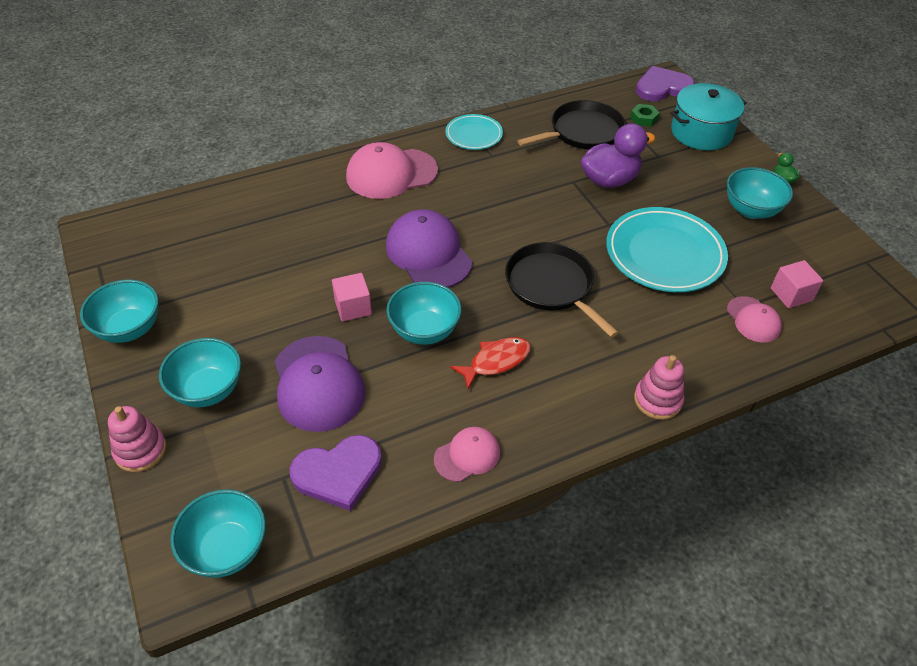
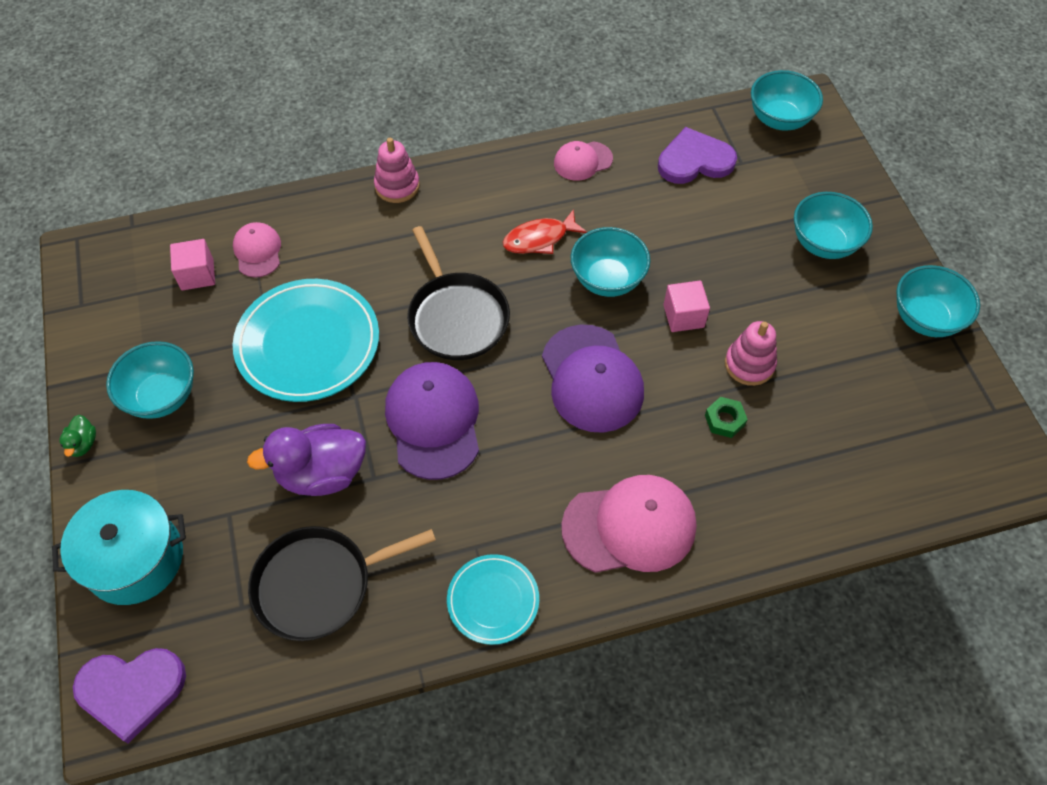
camera: 170 degrees left, 10 degrees up
(140, 450) = (871, 197): pink stacking toy -> pink stacking toy (749, 364)
(318, 383) = (717, 237): purple cap -> purple cap (433, 421)
(644, 118) = (207, 606): green nut -> green nut (724, 420)

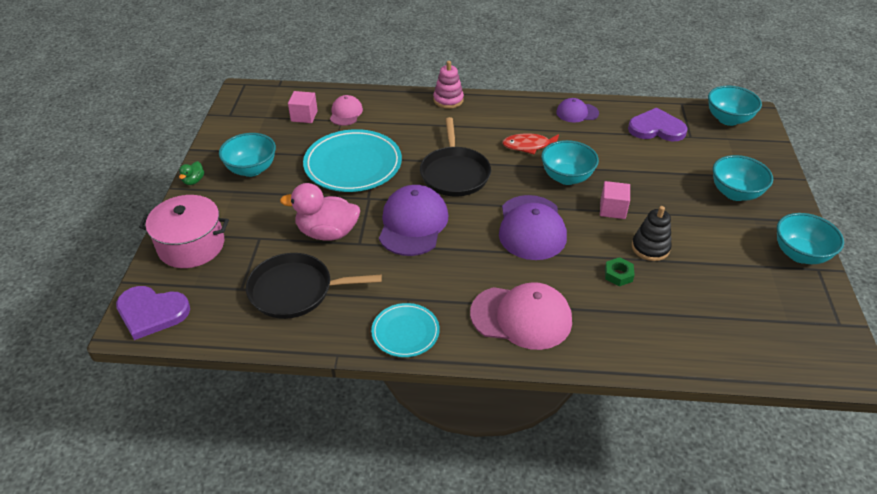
camera: 20 degrees right, 15 degrees down
(135, 559) = (191, 245): turquoise pot -> pink pot
(322, 473) = (327, 232): purple duck -> pink duck
(582, 161) = (577, 113): pink cap -> purple cap
(749, 364) = (650, 248): pink stacking toy -> black stacking toy

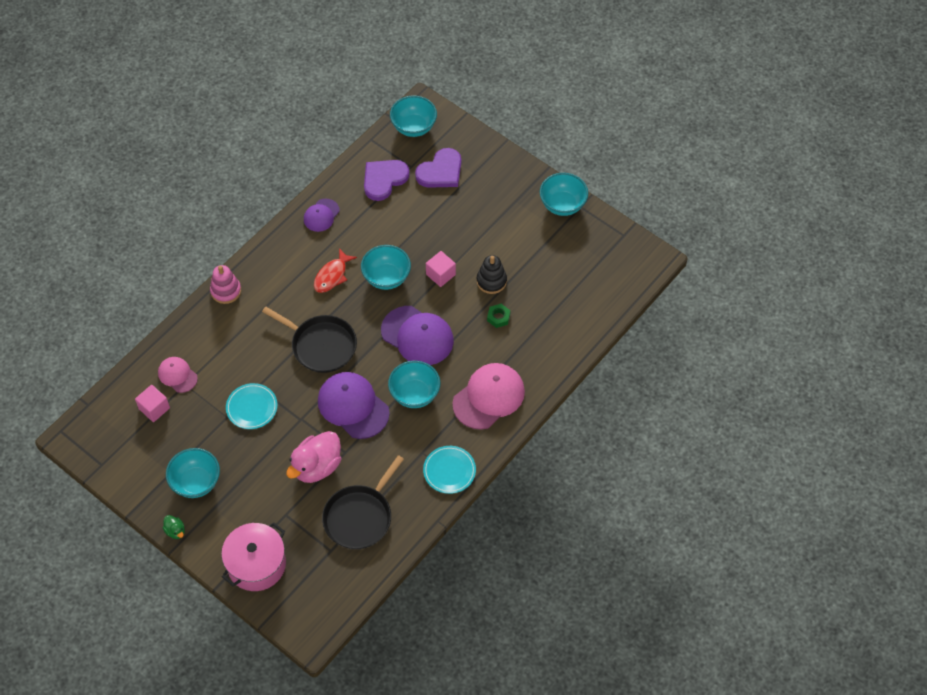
camera: 55 degrees left, 15 degrees up
(151, 312) = (309, 618): purple heart -> purple heart (441, 171)
(353, 164) = (252, 407): turquoise plate -> turquoise plate, size x0.55
(735, 193) = (486, 191): turquoise bowl -> turquoise bowl (414, 394)

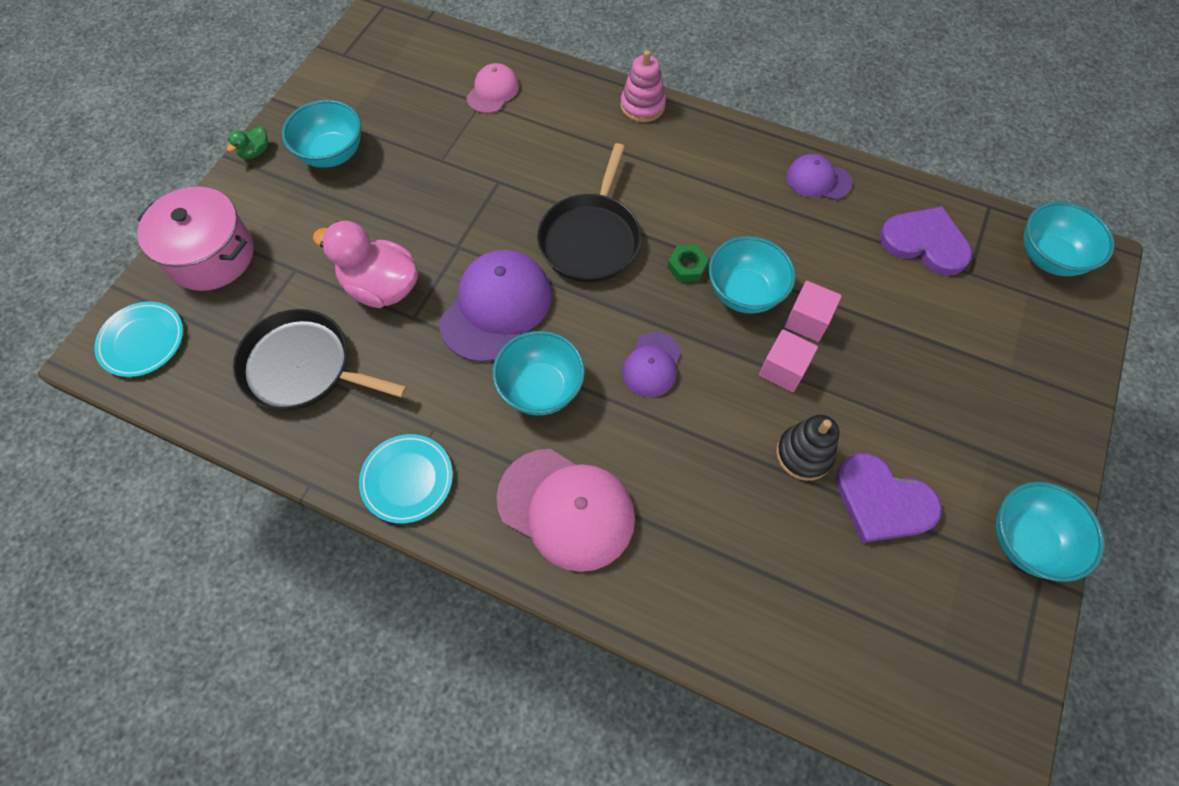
camera: 75 degrees right, 5 degrees up
(154, 408) = (436, 82): pink cube -> pink cube (807, 321)
(252, 407) = (463, 184): turquoise plate -> turquoise plate (142, 341)
(332, 276) = (718, 221): red fish -> none
(417, 336) = (652, 365): purple cap -> purple cap, size x0.56
(441, 171) = (985, 318): purple heart -> purple heart (882, 501)
(498, 317) = (734, 484): green nut -> green nut (687, 267)

